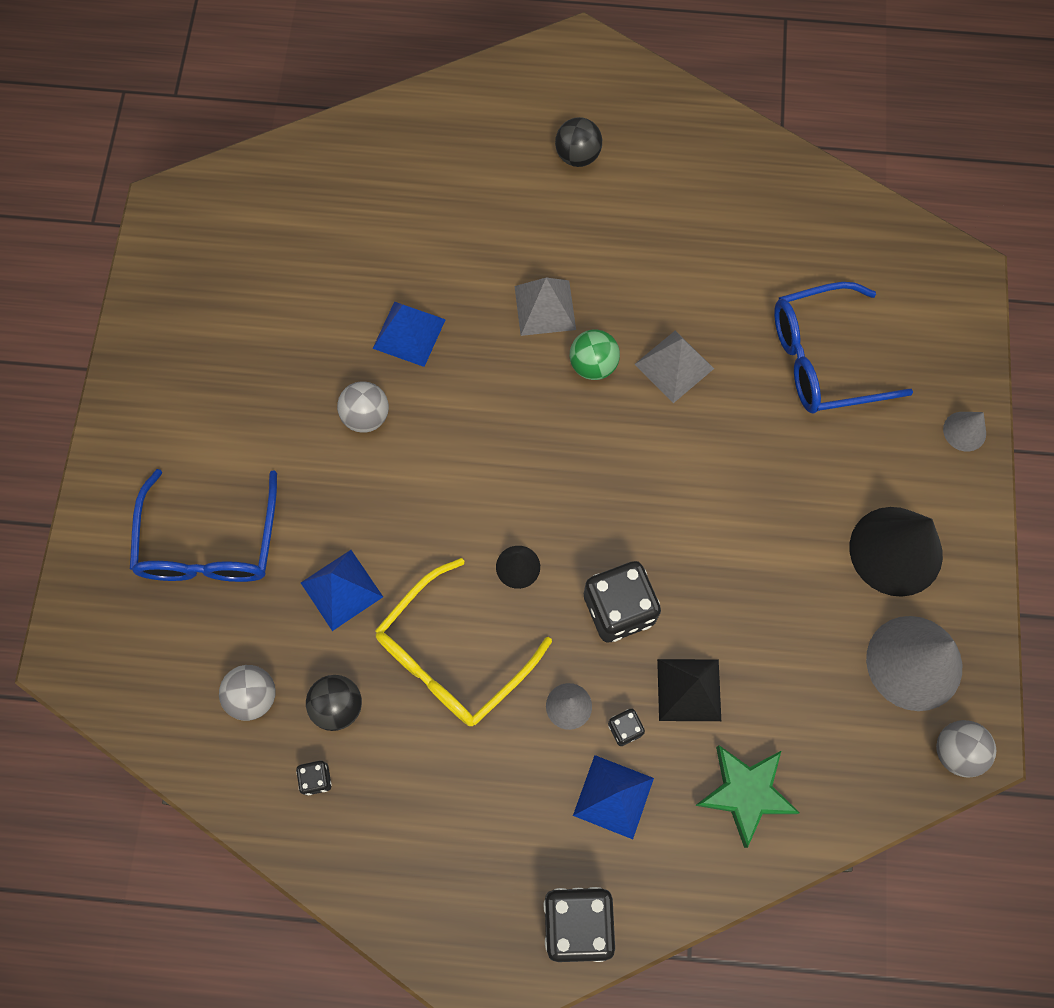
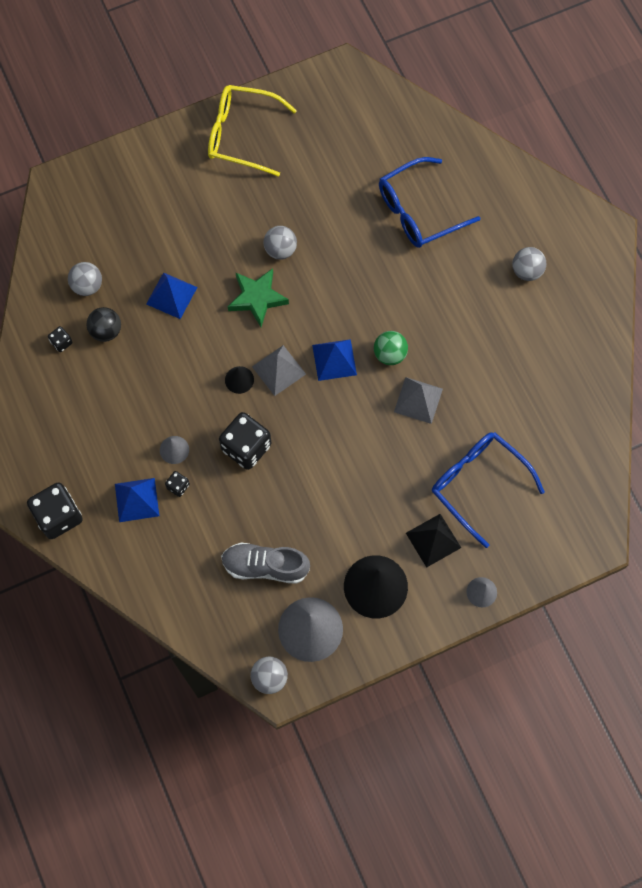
camera: 60 degrees right, 0 degrees up
(209, 544) = (158, 214): blue glasses -> blue glasses (418, 211)
(409, 334) = (346, 243): blue pyramid -> blue pyramid (334, 360)
(452, 656) = (167, 373): yellow glasses -> yellow glasses (242, 135)
(545, 307) = (410, 307): grey pyramid -> grey pyramid (279, 370)
(577, 156) = (526, 271): black ball -> grey ball
(689, 690) = (220, 509): black pyramid -> black pyramid (433, 540)
(745, 793) = (178, 570): green star -> green star (257, 298)
(799, 674) = (265, 566): none -> grey shoe

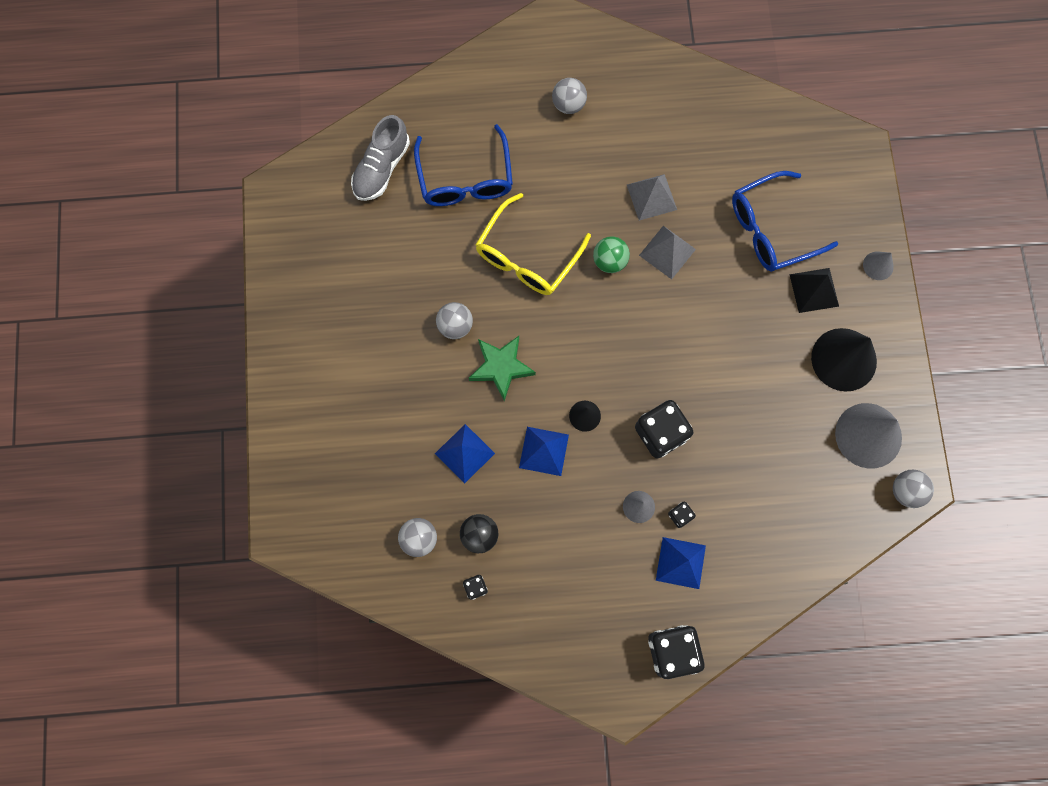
camera: 70 degrees left, 5 degrees up
(242, 135) = (306, 319): yellow glasses -> yellow glasses (527, 256)
(265, 566) = (791, 457): grey shoe -> grey shoe (381, 168)
(279, 370) = (588, 373): grey pyramid -> grey pyramid (651, 197)
(334, 360) = (596, 315): blue pyramid -> blue pyramid (544, 451)

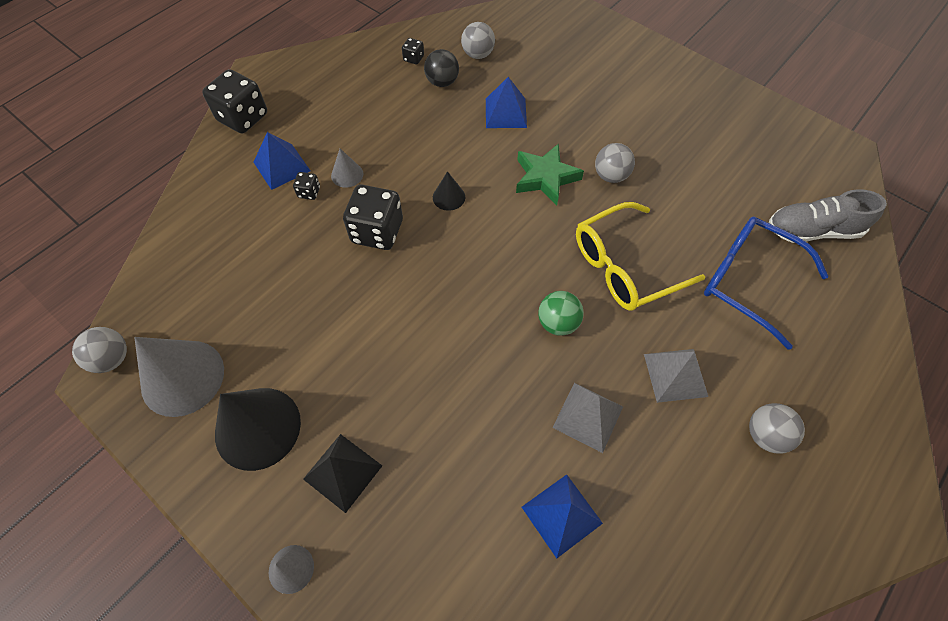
camera: 135 degrees right, 15 degrees down
(381, 168) = (812, 231): grey shoe -> grey shoe turned 75 degrees counterclockwise
(527, 256) = (625, 266): yellow glasses -> yellow glasses turned 105 degrees counterclockwise
(544, 451) = (453, 154): blue pyramid -> blue pyramid (561, 515)
(667, 252) = (518, 377): grey pyramid -> grey pyramid (675, 375)
(771, 229) = (442, 498): blue glasses -> none

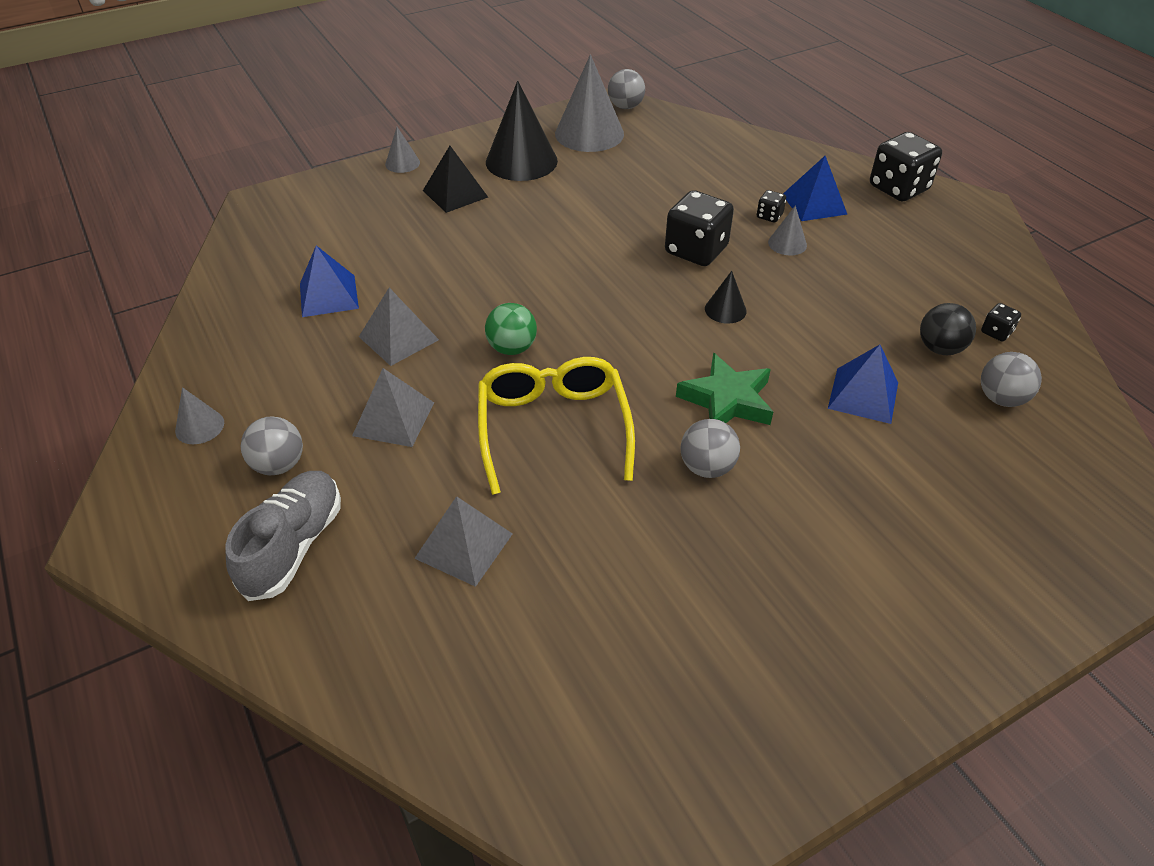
camera: 110 degrees right, 15 degrees down
(748, 281) = (464, 545): blue glasses -> grey pyramid
(772, 528) = (199, 426): none -> grey cone
(812, 231) = (501, 677): grey shoe -> grey shoe (293, 546)

